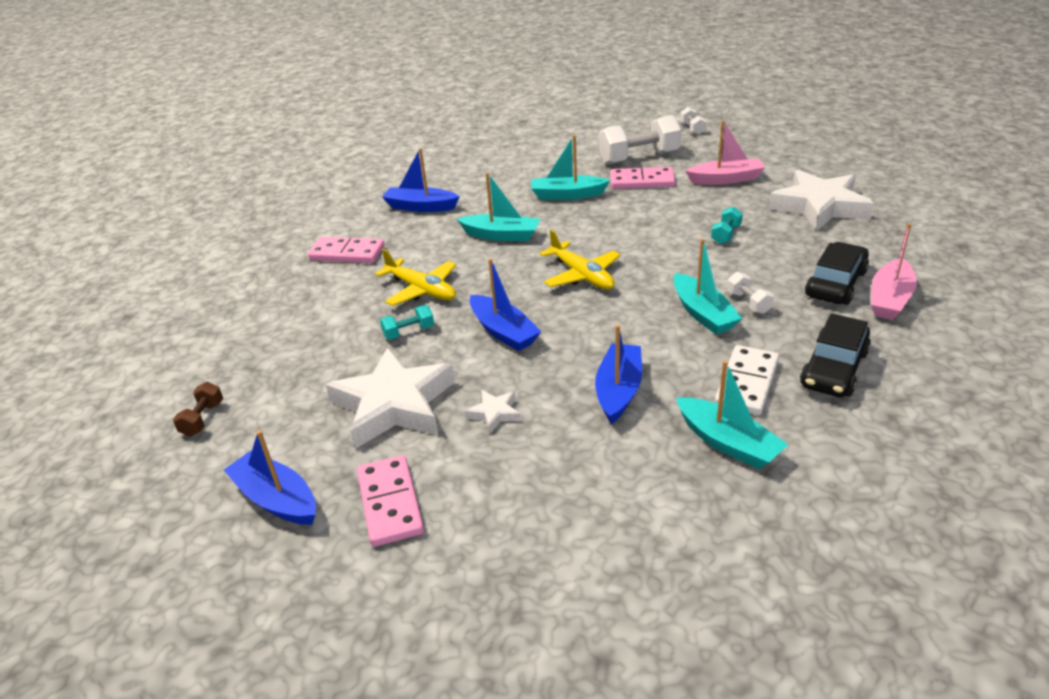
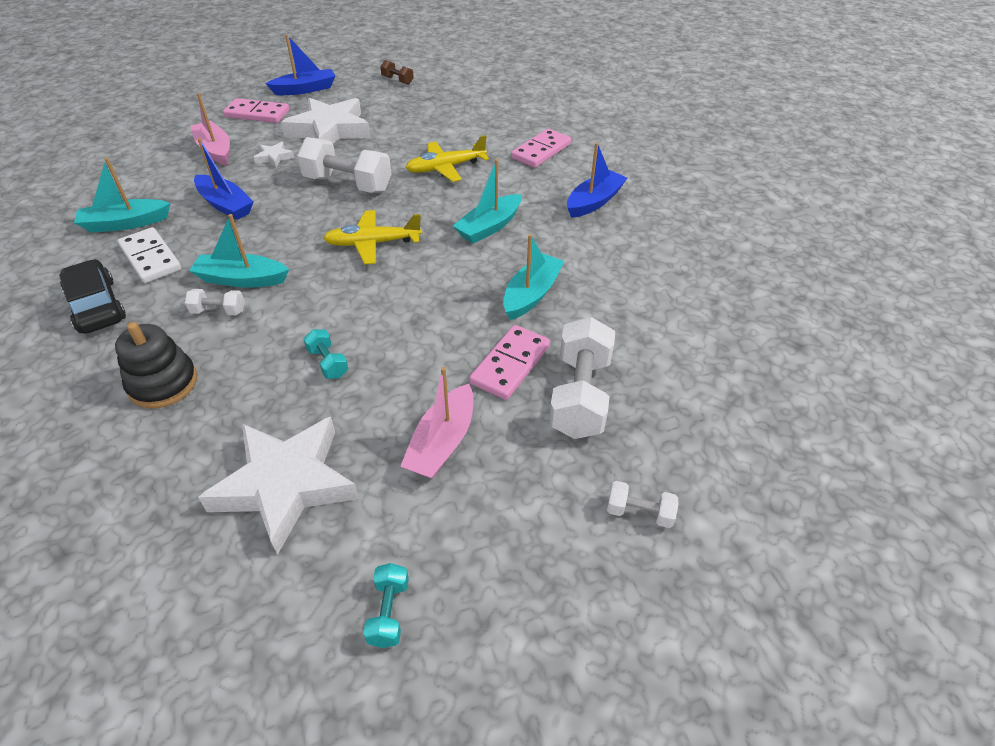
camera: 115 degrees right, 10 degrees up
(409, 332) = (397, 151): turquoise dumbbell -> turquoise dumbbell (388, 612)
(503, 332) = (348, 184): blue boat -> white dumbbell
(836, 284) = (163, 383): black car -> black stacking toy
(890, 299) = (97, 403): pink boat -> pink boat (215, 150)

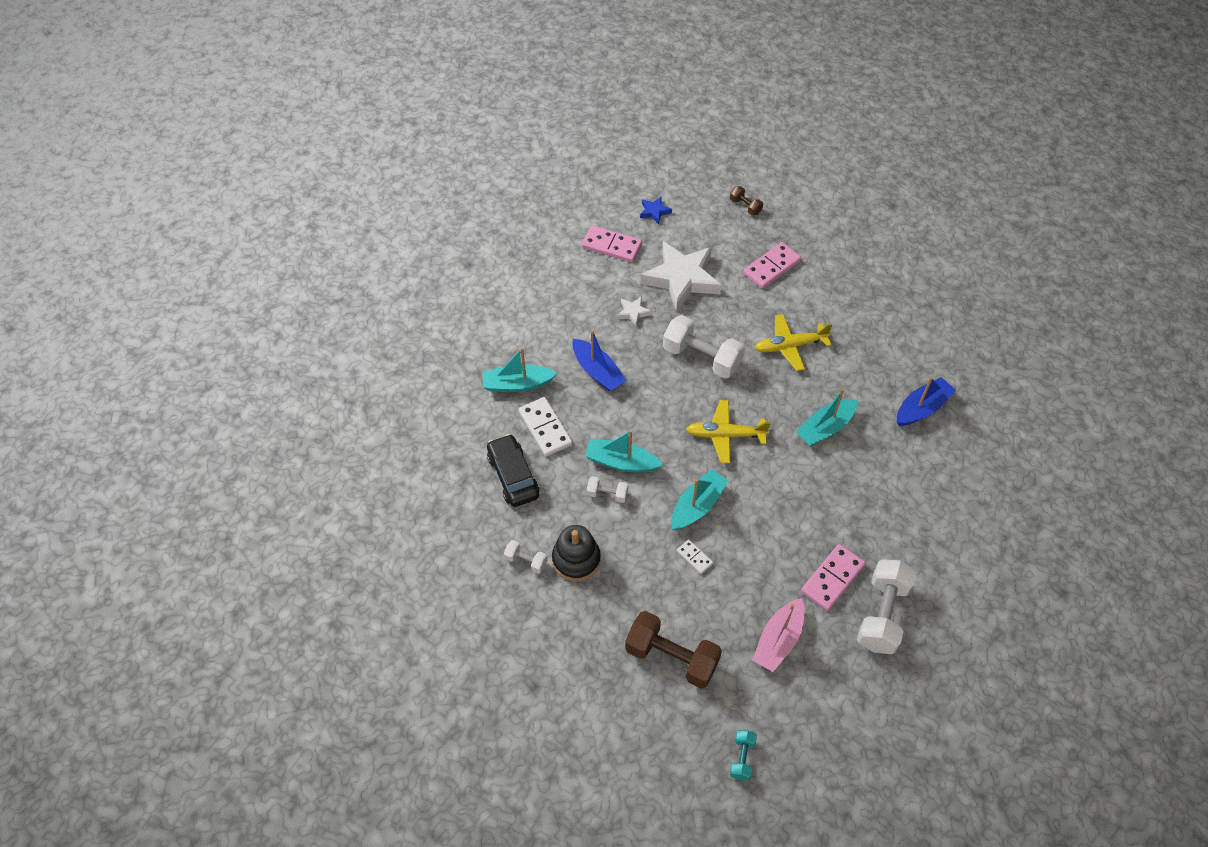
camera: 10 degrees right, 10 degrees up
(215, 150) = (579, 296): pink boat -> none
(286, 484) = (671, 657): white star -> brown dumbbell
(305, 89) = (654, 212): blue boat -> blue star
(328, 363) = (694, 557): turquoise dumbbell -> white domino
(531, 294) = (855, 510): turquoise boat -> turquoise boat (697, 506)
(541, 151) = (880, 333): pink domino -> pink domino (771, 267)
(639, 513) = (910, 716): white dumbbell -> white dumbbell (526, 561)

